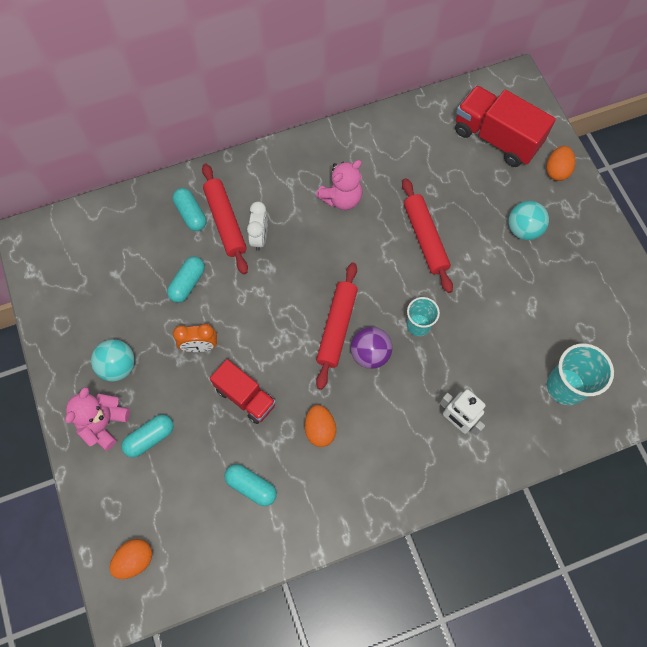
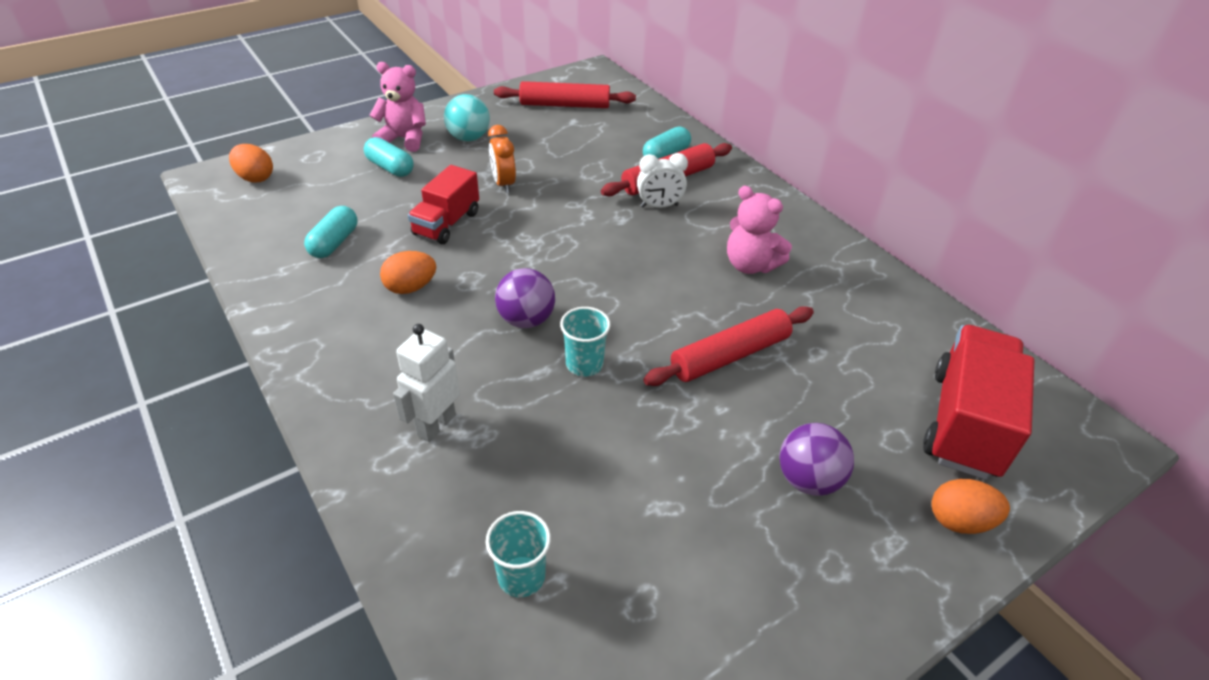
camera: 75 degrees right, 25 degrees down
(188, 283) = (578, 165): turquoise capsule -> none
(337, 327) = (557, 284): red rolling pin -> red rolling pin (565, 105)
(523, 229) = (808, 480): turquoise ball -> purple ball
(565, 386) = (521, 576): turquoise cup -> turquoise cup, size x0.63

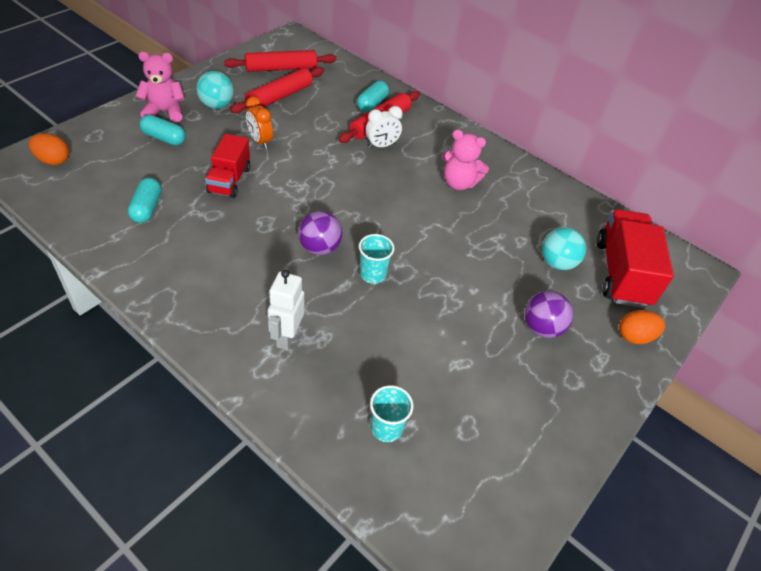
camera: 20 degrees left, 5 degrees up
(410, 287) = (223, 236): orange egg -> none
(730, 355) = (467, 252): red rolling pin -> red rolling pin (279, 97)
(863, 392) = (557, 263): none -> turquoise ball

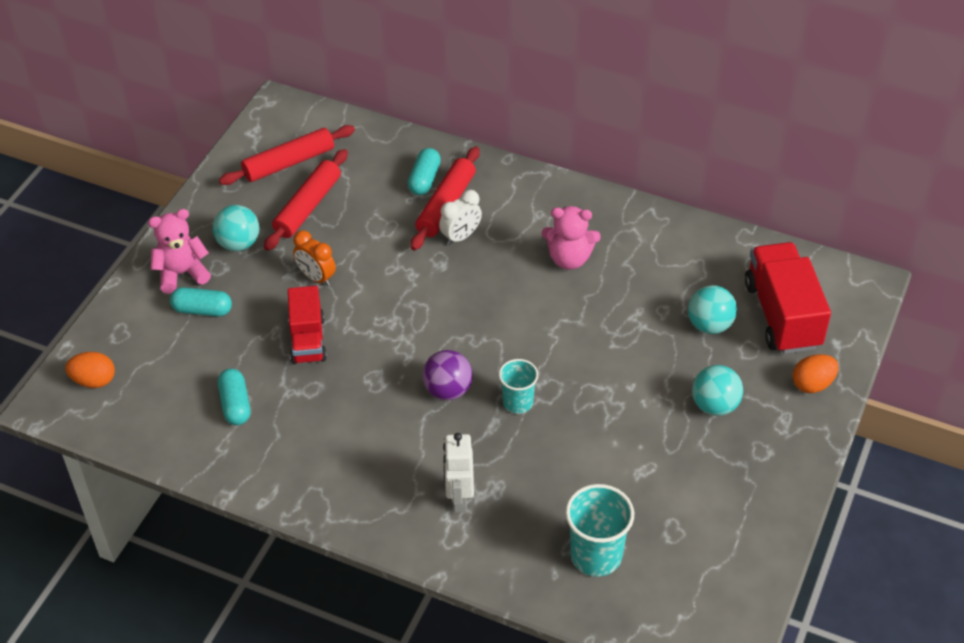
camera: 10 degrees left, 0 degrees up
(386, 428) = (596, 555): turquoise cup -> turquoise cup, size x1.58
(542, 328) = (714, 405): purple ball -> turquoise ball

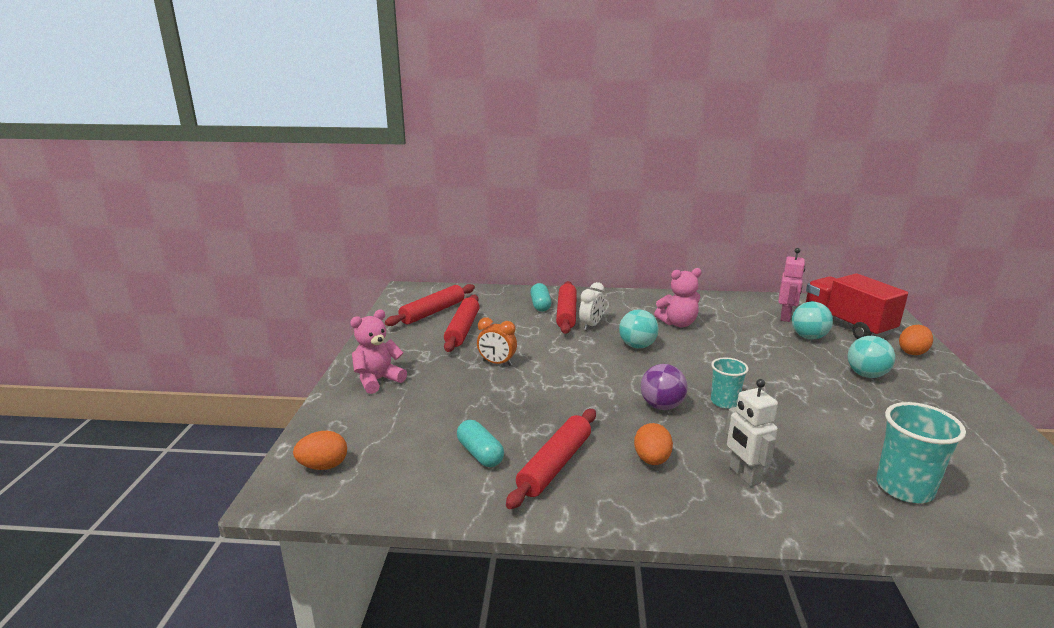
camera: 20 degrees left, 25 degrees down
(202, 310) = (409, 398): turquoise capsule -> none
(238, 243) = (418, 356): turquoise ball -> turquoise ball (637, 346)
(295, 437) = (555, 465): none -> red rolling pin
(308, 340) = (517, 399): red truck -> none
(387, 457) = (652, 460): none -> orange egg
(717, 280) = (785, 317): none -> pink robot

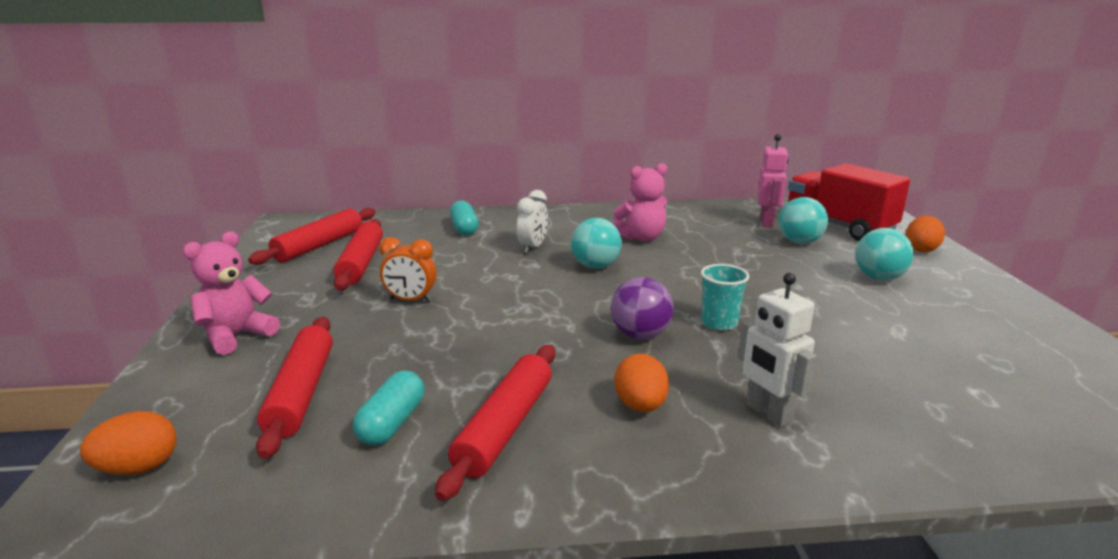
camera: 10 degrees left, 0 degrees up
(480, 454) = (392, 423): turquoise capsule -> turquoise capsule turned 60 degrees clockwise
(566, 314) = (499, 236): red rolling pin -> red rolling pin (301, 393)
(904, 488) = (973, 407): turquoise cup -> none

